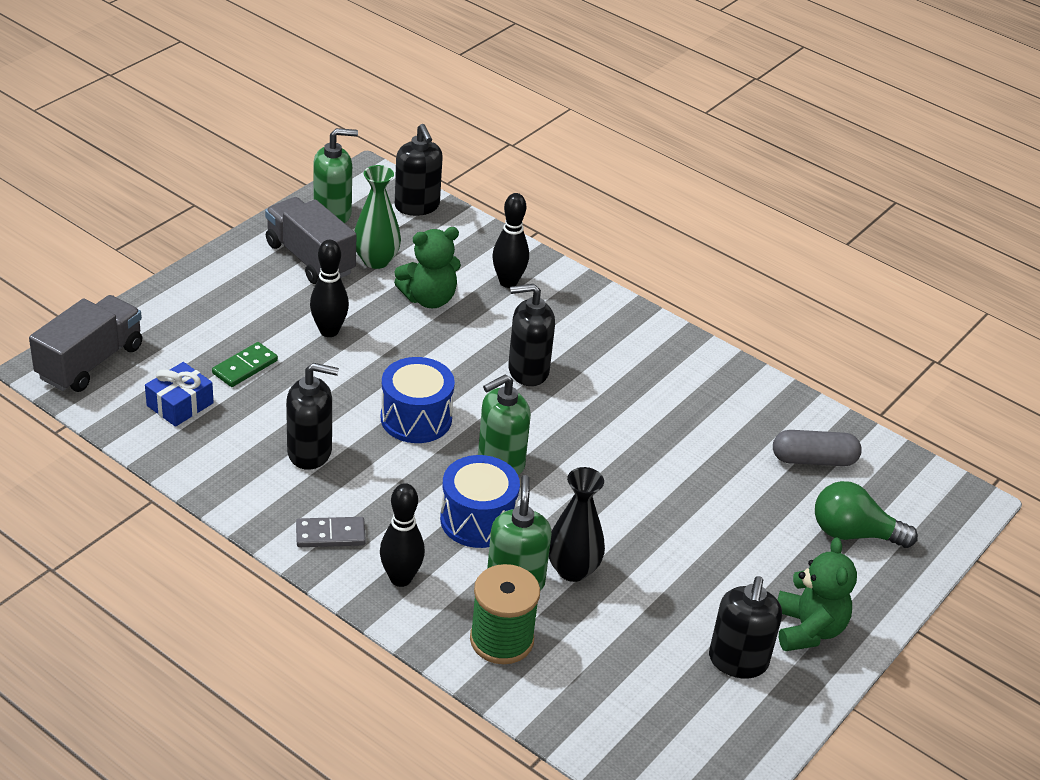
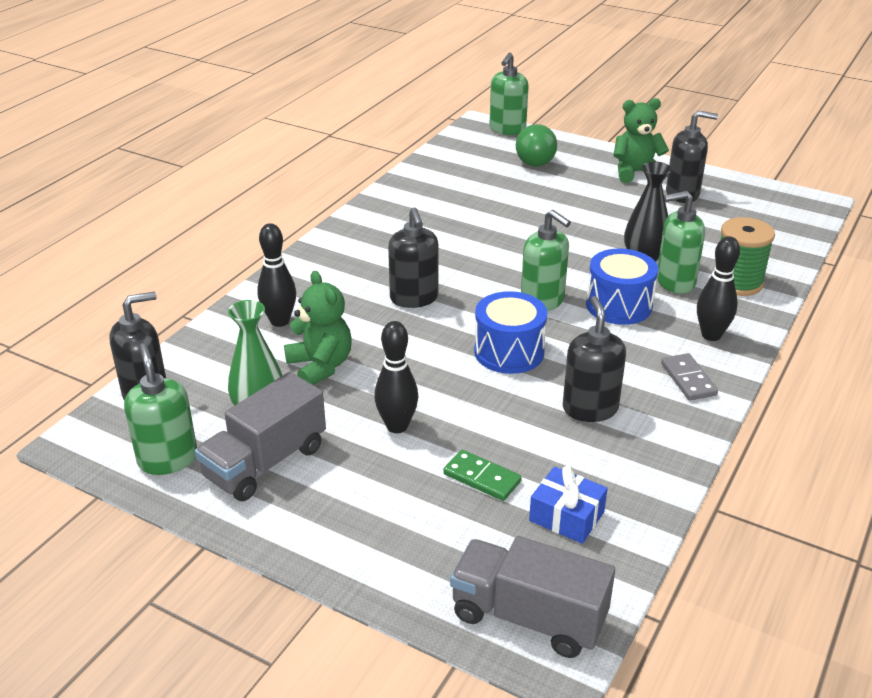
camera: 95 degrees left, 5 degrees down
(813, 460) = (466, 173): grey capsule -> none
(951, 526) = (507, 129): none -> green soap dispenser

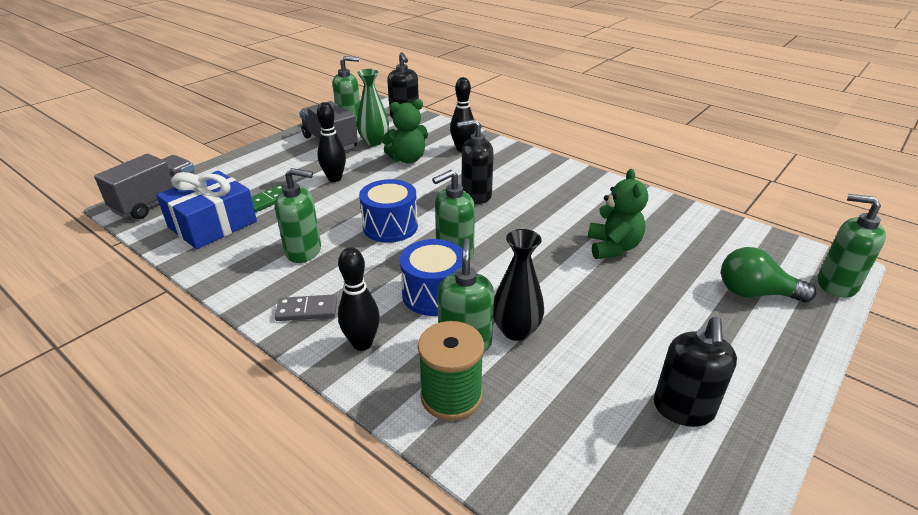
camera: 100 degrees right, 0 degrees up
(566, 516) = (212, 224): blue gift -> blue gift, size x1.74
(590, 408) = (304, 251): black soap dispenser -> green soap dispenser
(635, 172) = (742, 376): green teddy bear -> green teddy bear (613, 247)

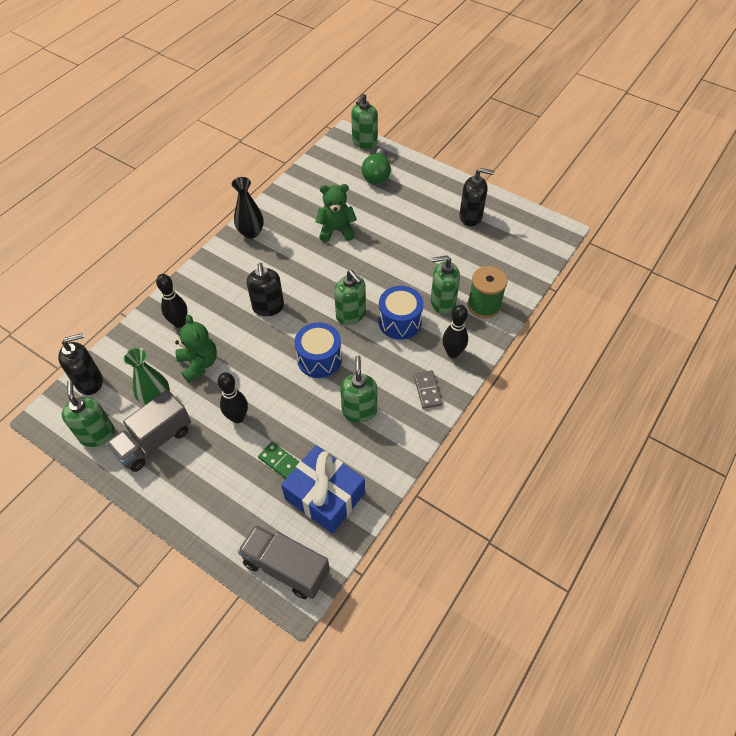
camera: 95 degrees left, 20 degrees up
(516, 331) = (427, 279): black vase -> black vase (251, 232)

